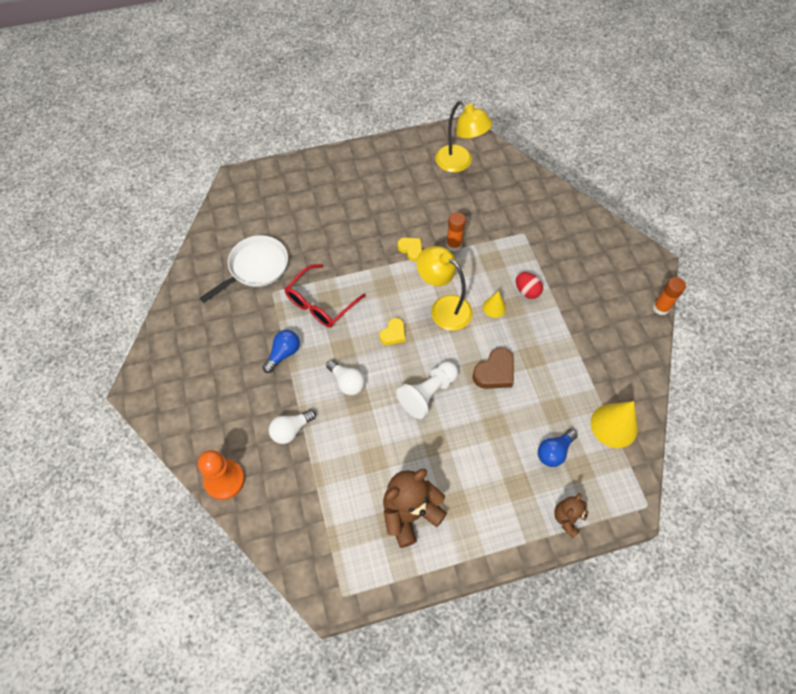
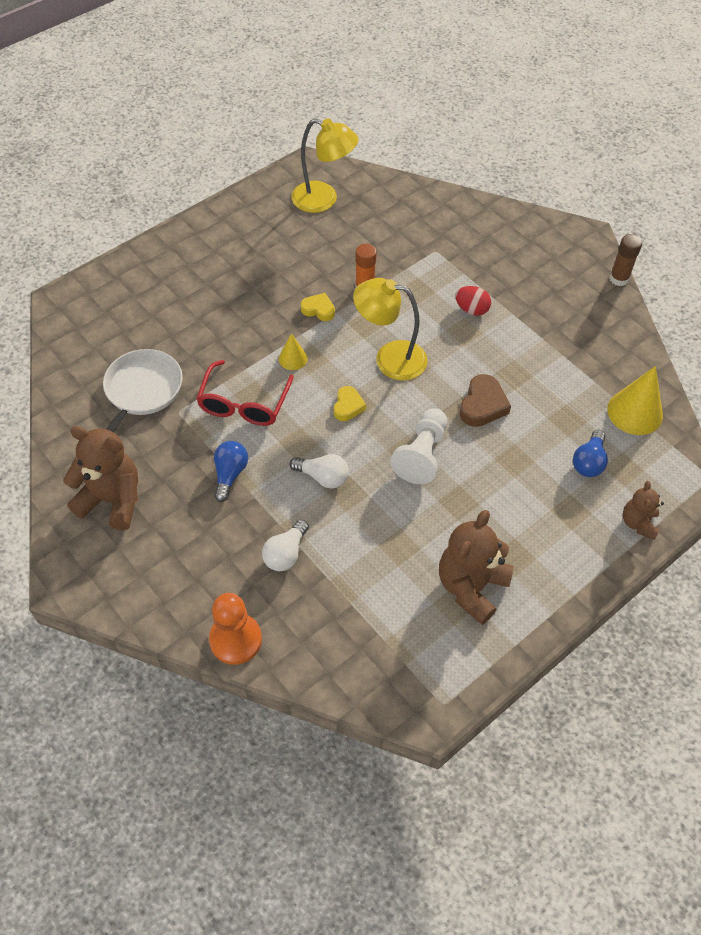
camera: 25 degrees left, 5 degrees down
(196, 341) = (112, 500): none -> brown teddy bear
(494, 307) = (445, 338): yellow cone -> yellow cone (293, 358)
(660, 308) = (619, 279): orange glue stick -> brown glue stick

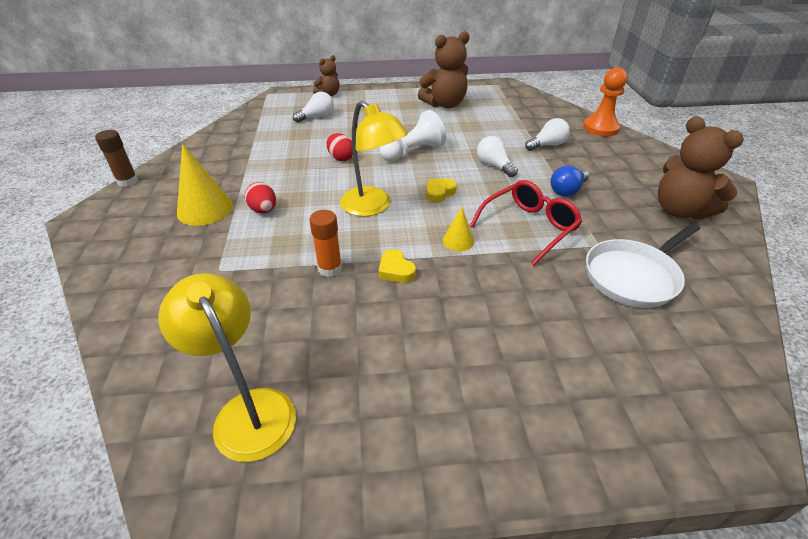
camera: 145 degrees left, 15 degrees down
(482, 405) = (341, 158): brown heart -> red egg
(588, 462) = (317, 117): blue light bulb -> white light bulb
(635, 412) = (256, 123): yellow cone -> yellow cone (205, 209)

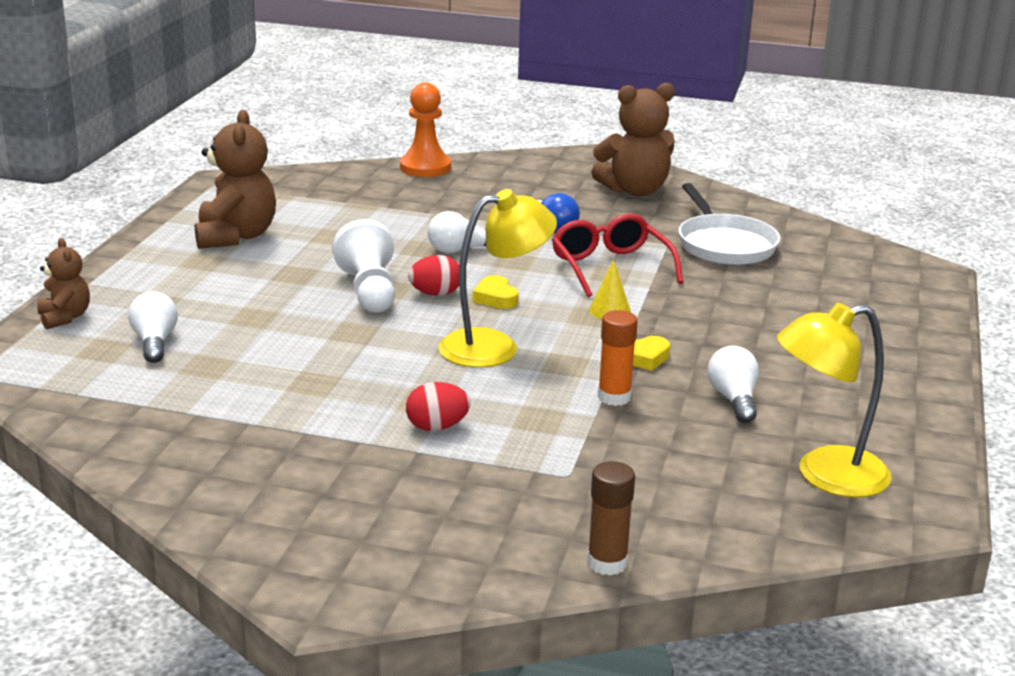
camera: 70 degrees left, 15 degrees down
(127, 181) = (219, 553): brown glue stick -> brown glue stick (607, 563)
(205, 209) = (392, 477): yellow cone -> none
(341, 158) = (332, 346): red egg -> red egg (435, 294)
(547, 145) = (438, 207): white light bulb -> white light bulb (733, 399)

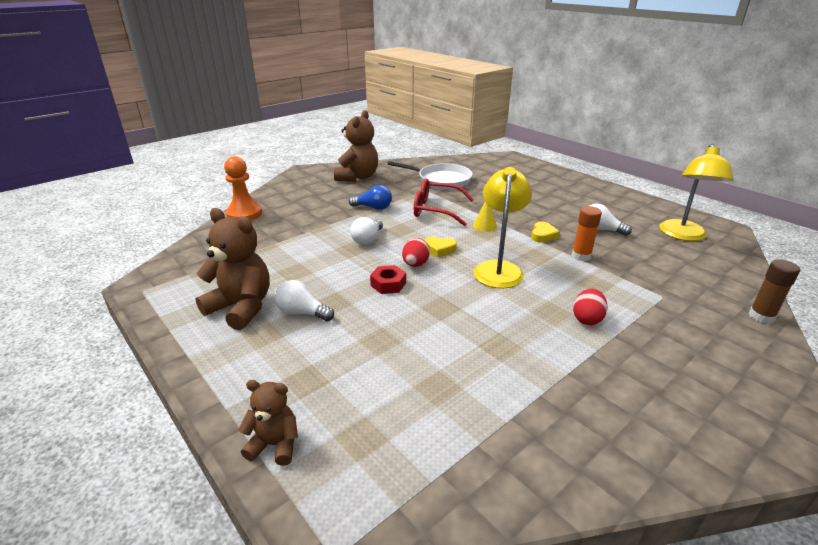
camera: 55 degrees left, 5 degrees up
(155, 342) = (374, 403): white light bulb -> white light bulb (302, 313)
(369, 291) = (388, 284): white pawn -> red nut

